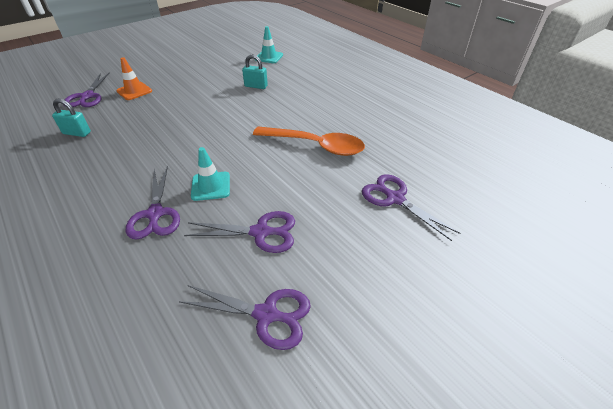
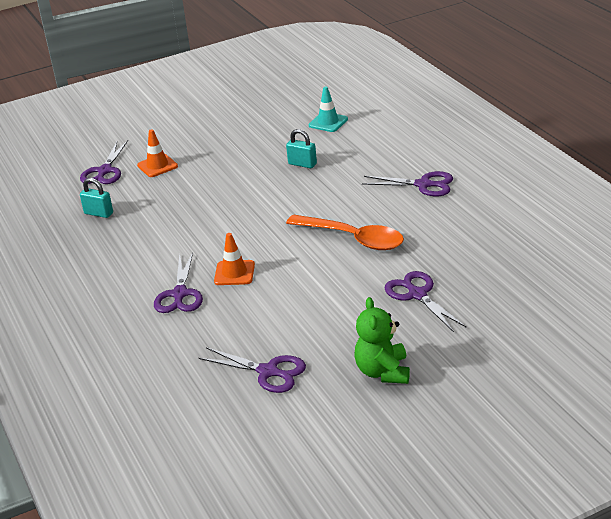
camera: 15 degrees right, 10 degrees down
(211, 186) = (234, 273): turquoise traffic cone -> orange traffic cone
(261, 232) = (276, 315): purple scissors -> purple scissors (424, 185)
(399, 301) = (383, 372): none -> green teddy bear

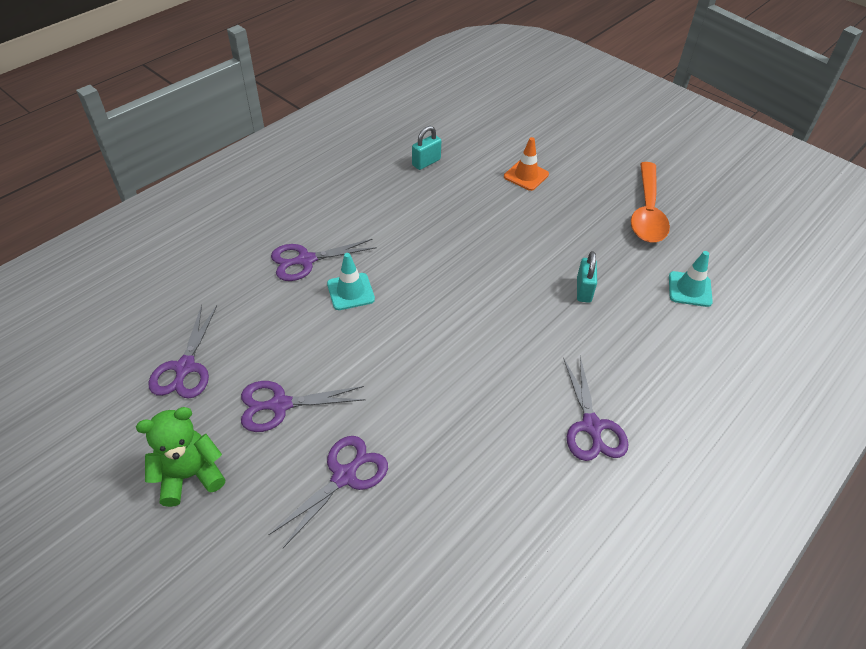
camera: 65 degrees right, 15 degrees up
(98, 213) = (426, 162): turquoise padlock -> turquoise padlock turned 45 degrees clockwise
(105, 171) = (500, 143): purple scissors -> purple scissors (280, 405)
(234, 273) = (350, 291): orange traffic cone -> turquoise traffic cone
(353, 238) = (444, 380): orange spoon -> orange spoon (647, 212)

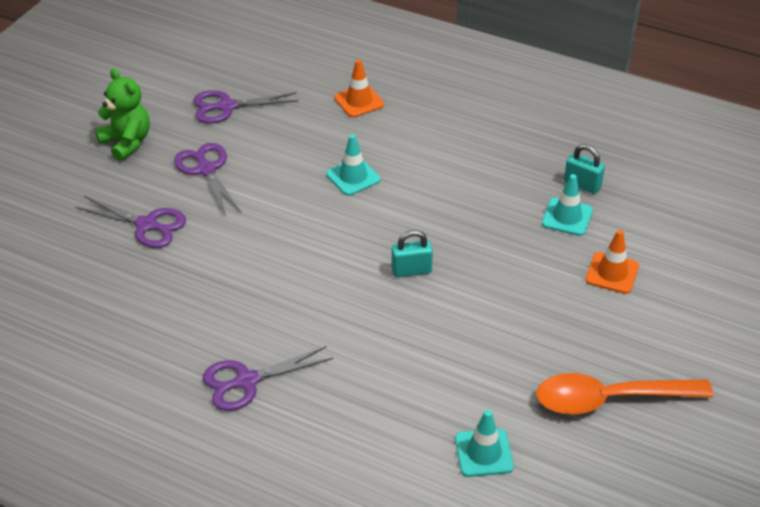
camera: 75 degrees right, 5 degrees down
(244, 263) = (359, 101): none -> orange traffic cone
(305, 260) = (380, 137): purple scissors -> none
(458, 180) = (567, 217): none -> turquoise traffic cone
(583, 290) = (436, 352): turquoise padlock -> turquoise padlock (411, 270)

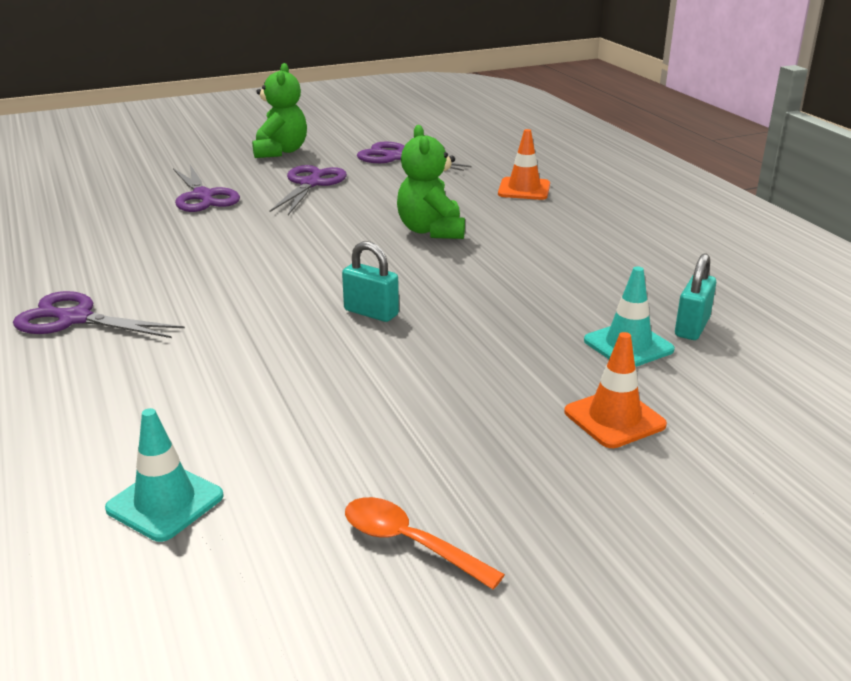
camera: 40 degrees right, 15 degrees down
(353, 177) = (431, 231): turquoise traffic cone -> green teddy bear
(582, 185) = (692, 327): turquoise padlock -> turquoise padlock turned 45 degrees clockwise
(609, 399) = (409, 543): orange spoon -> orange spoon, size x0.55

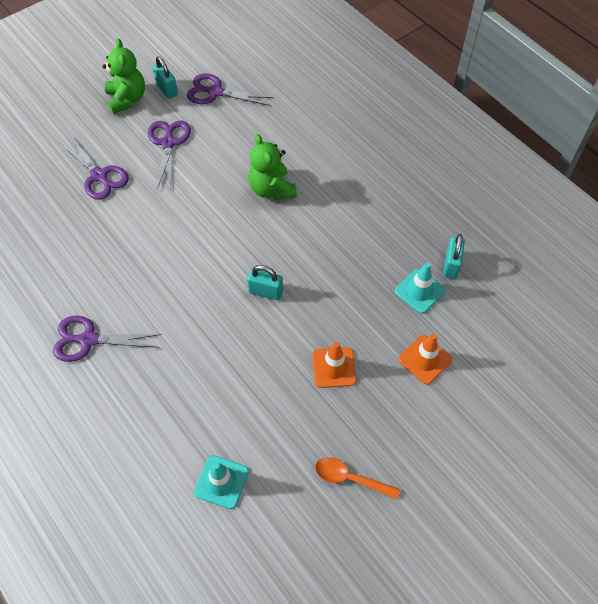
camera: 15 degrees left, 30 degrees up
(335, 150) = (167, 89): none -> turquoise padlock
(524, 189) = (317, 121): orange traffic cone -> orange traffic cone (334, 367)

